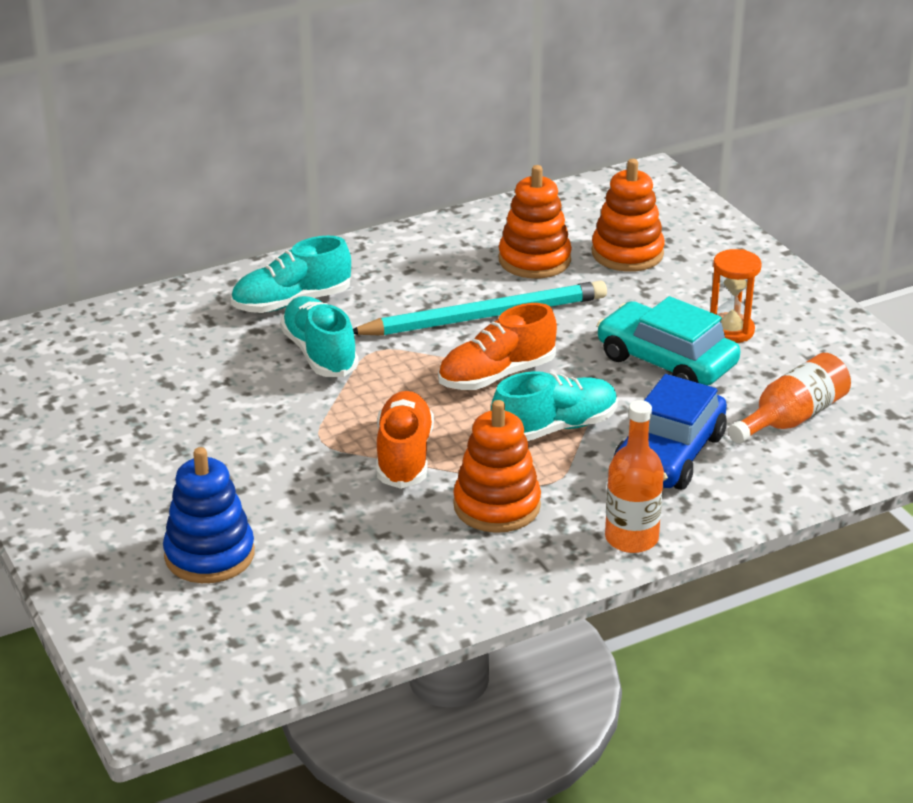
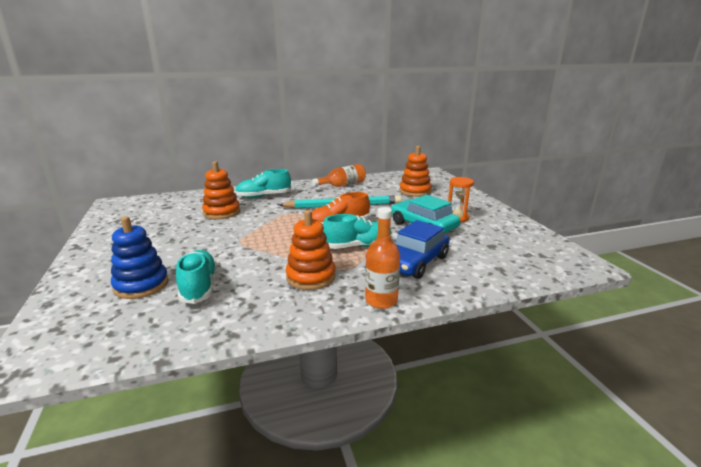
camera: 10 degrees right, 10 degrees down
(319, 353) = (263, 212): turquoise shoe -> turquoise shoe (199, 287)
(404, 456) = (275, 251): orange shoe -> none
(534, 260) = (374, 191): orange stacking toy -> orange stacking toy (221, 212)
(792, 418) = (485, 252): orange bottle -> orange bottle (342, 185)

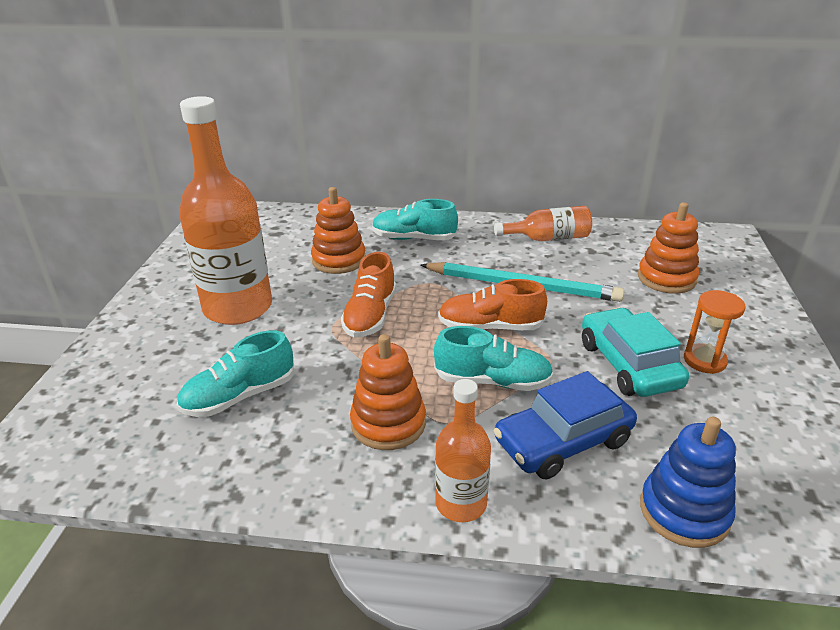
camera: 25 degrees right, 10 degrees up
(141, 285) = (178, 372): blue stacking toy -> blue stacking toy (684, 512)
(165, 245) = (238, 307): none -> orange bottle
(199, 287) = (239, 396): turquoise shoe -> turquoise shoe turned 135 degrees counterclockwise
(262, 233) = (370, 316): none -> orange shoe

